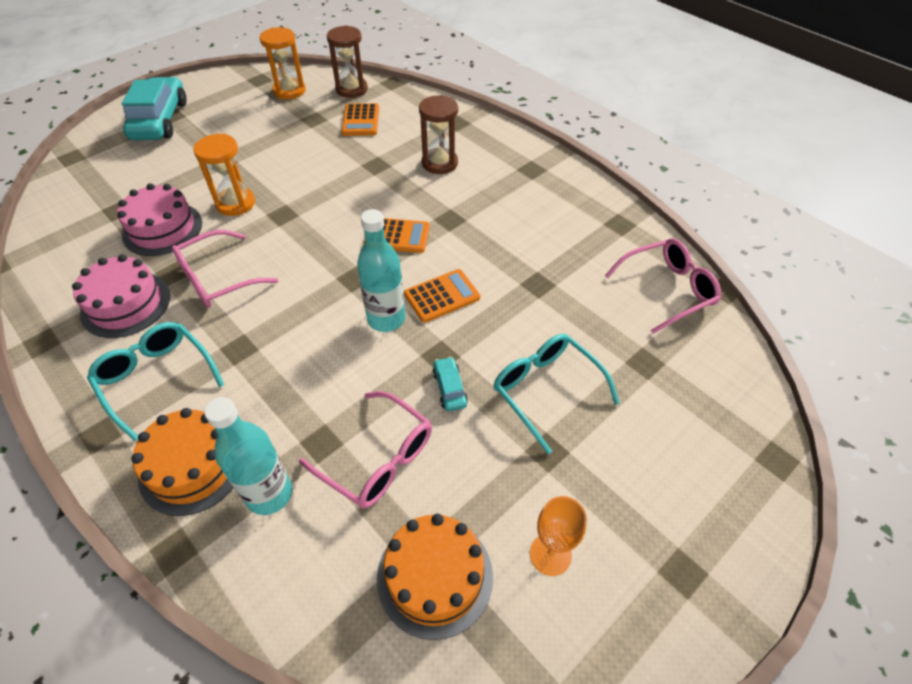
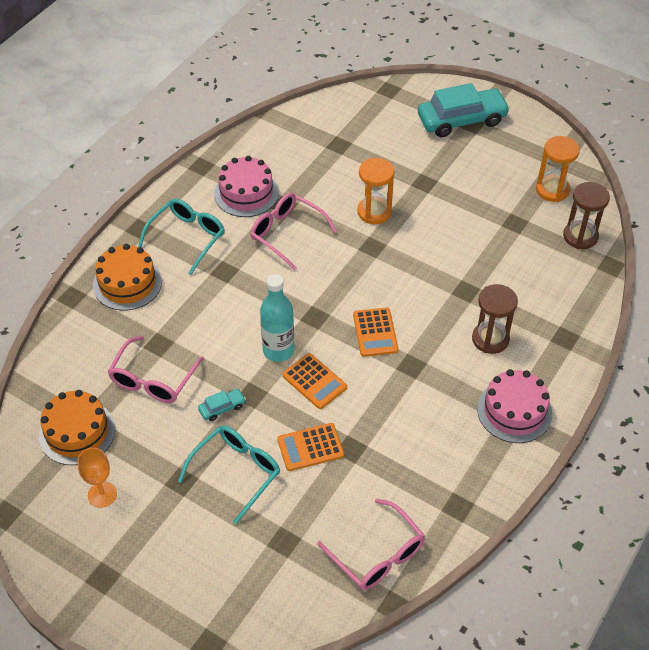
camera: 75 degrees right, 0 degrees up
(162, 229) = (328, 180): pink cake -> pink cake (514, 411)
(269, 494) = (116, 329): turquoise bottle -> none
(360, 120) = (530, 259): orange calculator -> orange calculator (310, 447)

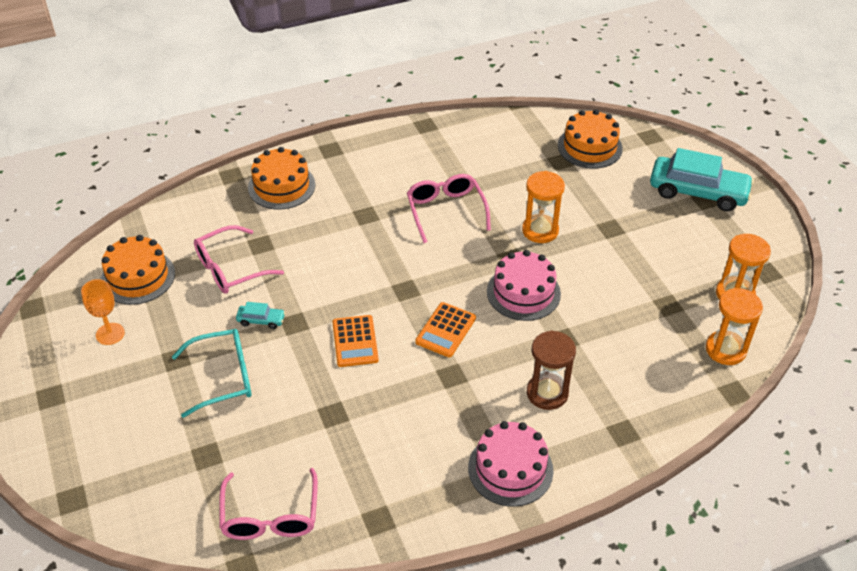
camera: 35 degrees right, 5 degrees down
(187, 237) = (361, 174): turquoise glasses -> none
(246, 193) = (442, 163): pink cake -> pink cake (523, 292)
(278, 350) = (349, 300): turquoise bottle -> none
(310, 447) = (300, 393): orange calculator -> none
(351, 121) = (590, 147): none -> orange cake
(580, 236) = (725, 349): brown hourglass -> orange hourglass

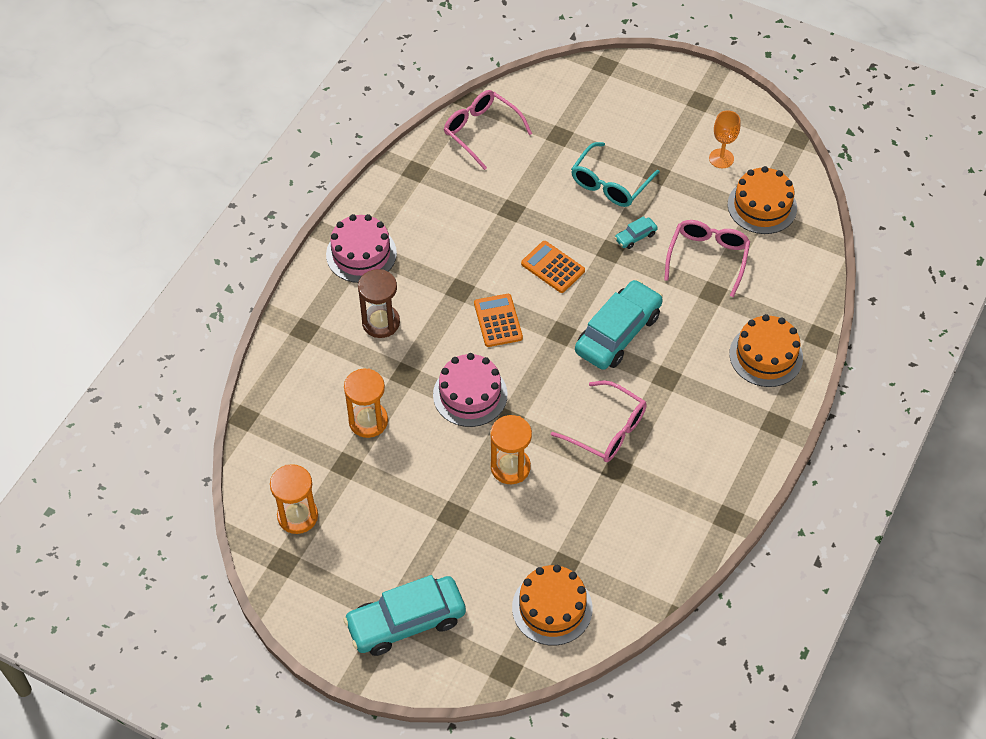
camera: 140 degrees right, 10 degrees up
(363, 263) = (618, 333): none -> turquoise car
(725, 349) = (272, 452): orange hourglass -> orange hourglass (368, 421)

